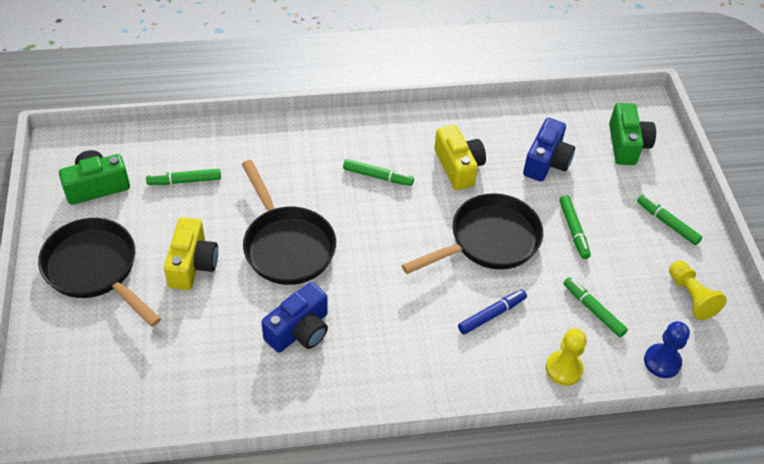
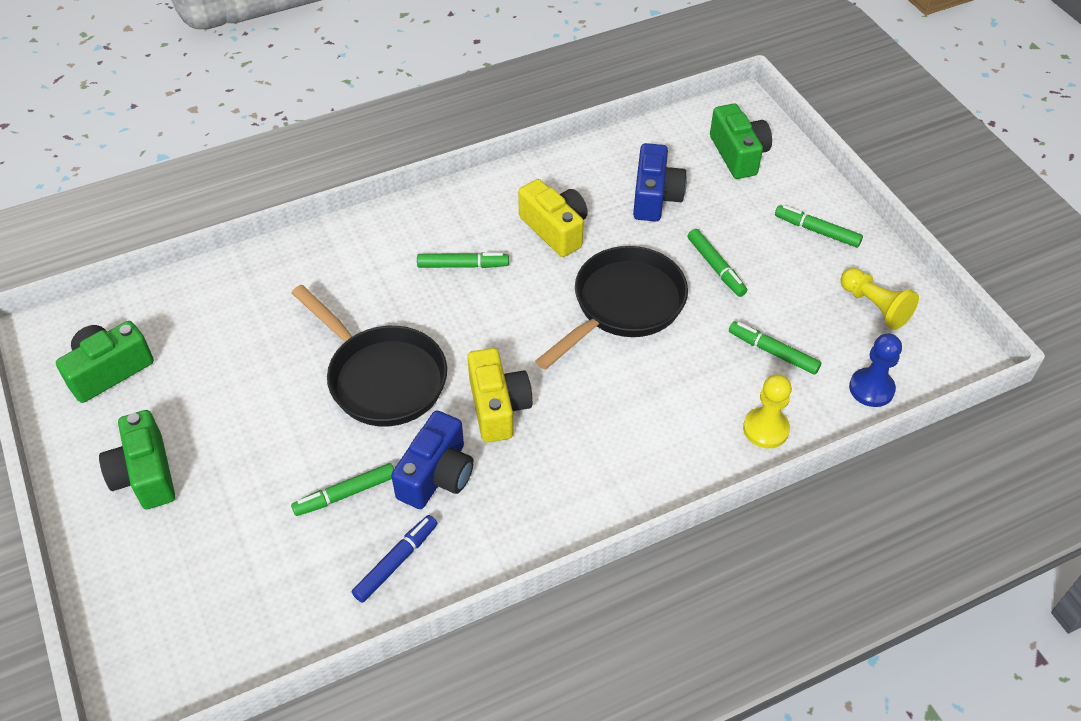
camera: 15 degrees left, 0 degrees up
(95, 269) = (145, 474): black pan -> green camera
(184, 181) = (222, 334): green marker -> green marker (345, 494)
(192, 264) = (271, 433): yellow camera -> yellow camera (498, 407)
(492, 315) = (659, 390): blue marker -> blue marker (396, 562)

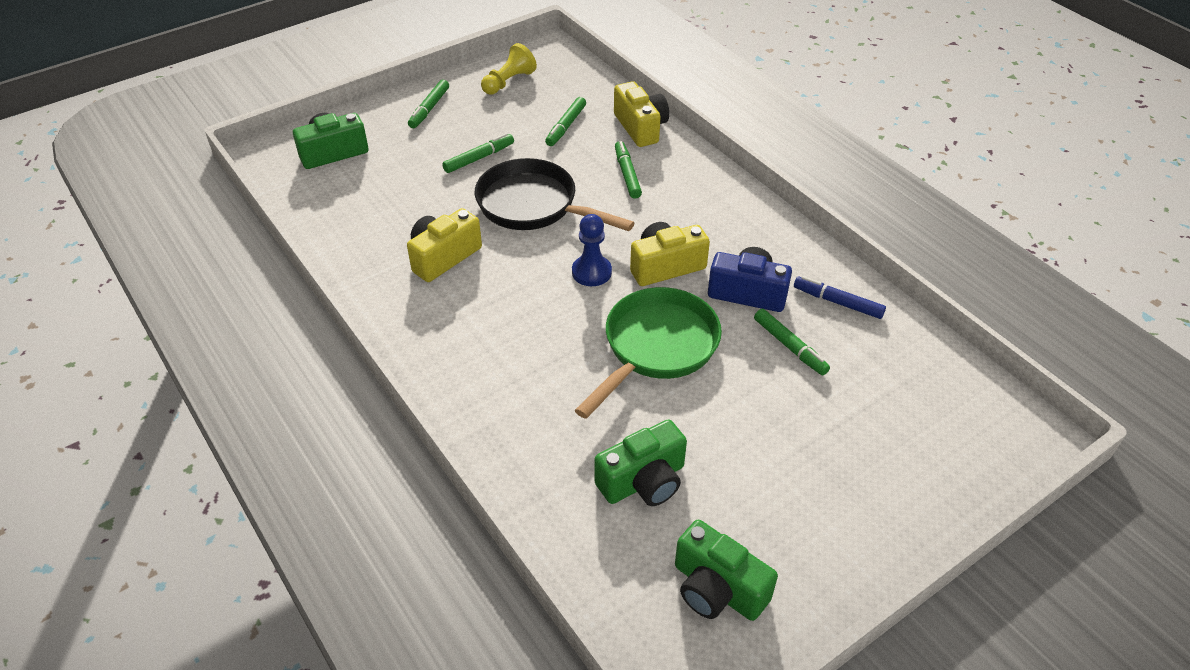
camera: 100 degrees left, 5 degrees down
(145, 474) = (831, 505): green camera -> green camera (643, 481)
(382, 378) = (656, 347): black pan -> green pan
(463, 265) = (501, 314): green marker -> green marker (627, 174)
(655, 197) = (393, 198): blue camera -> none
(765, 429) = (641, 127): yellow pawn -> yellow camera
(871, 389) = (589, 83): blue pawn -> blue pawn (591, 272)

